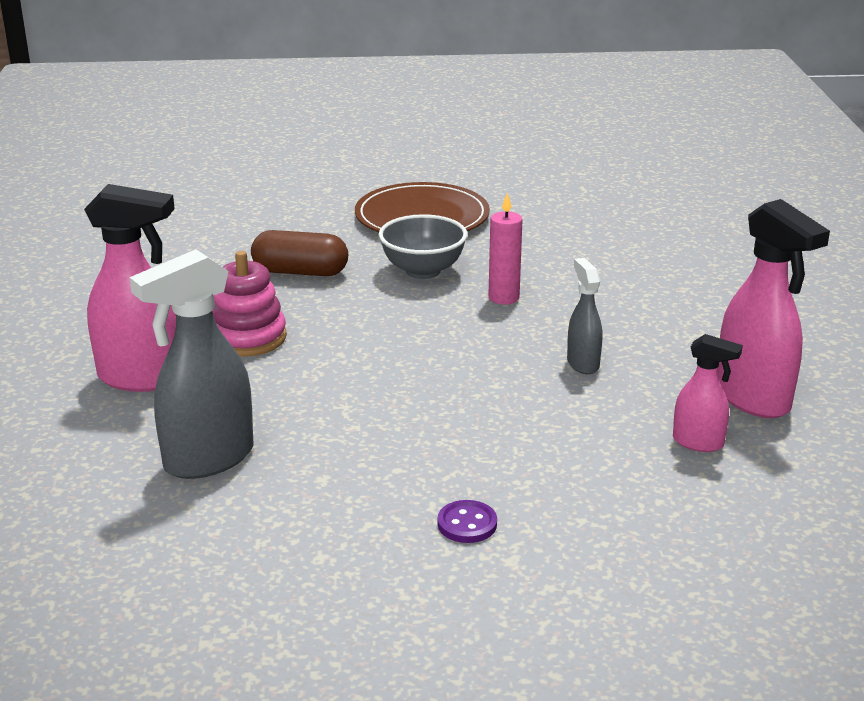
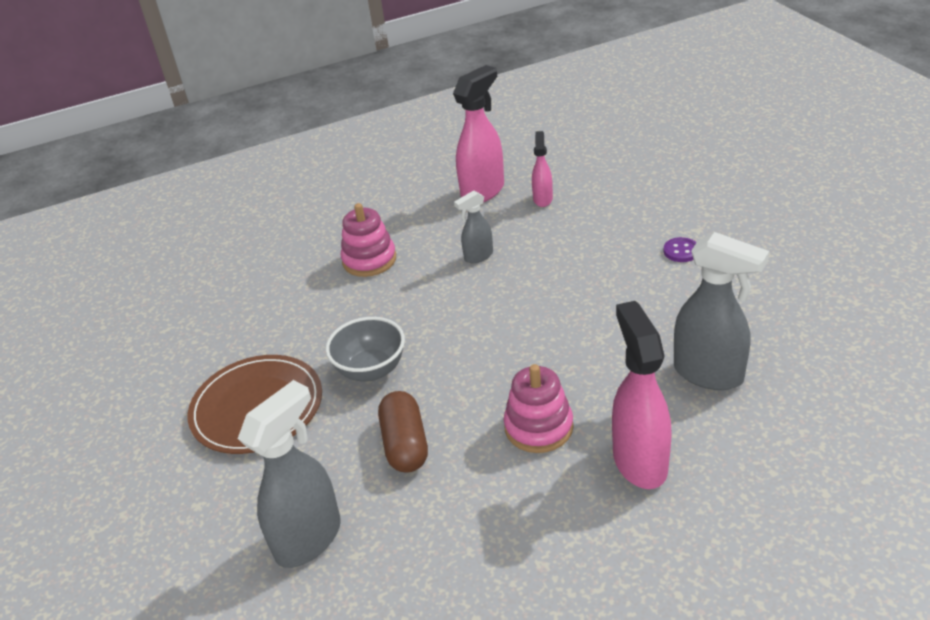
camera: 105 degrees left, 10 degrees up
(241, 223) = (309, 538): none -> grey spray bottle
(503, 298) = (400, 314): pink candle -> none
(629, 295) = (369, 260): none -> pink stacking toy

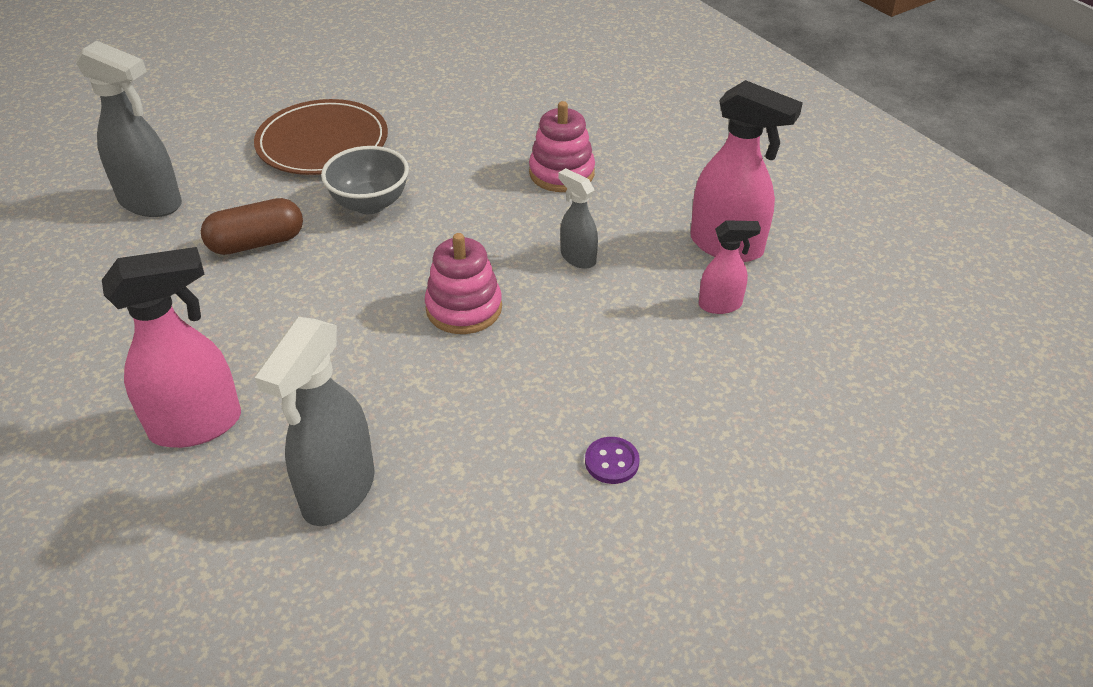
camera: 75 degrees right, 5 degrees up
(538, 427) = (265, 337): pink stacking toy -> pink stacking toy (464, 308)

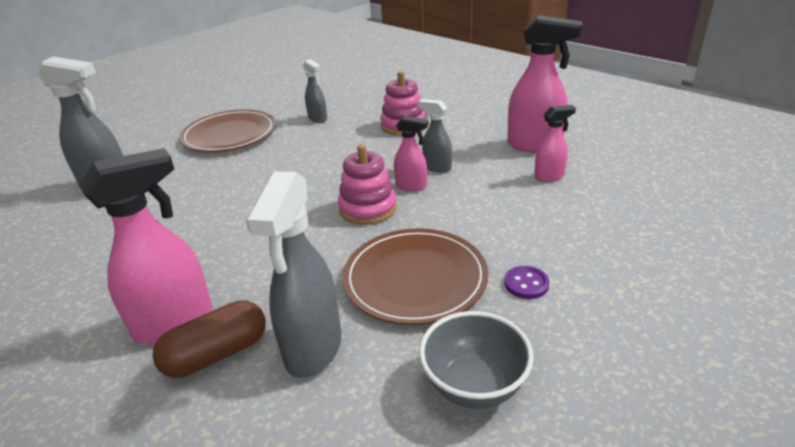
camera: 10 degrees left, 10 degrees down
(256, 243) = (196, 196): brown capsule -> brown capsule (217, 354)
(370, 204) = (275, 161): grey bowl -> grey bowl (474, 385)
(449, 135) = (318, 119): none -> grey spray bottle
(483, 425) = (415, 279): none -> brown plate
(532, 283) = (411, 186): none -> pink spray bottle

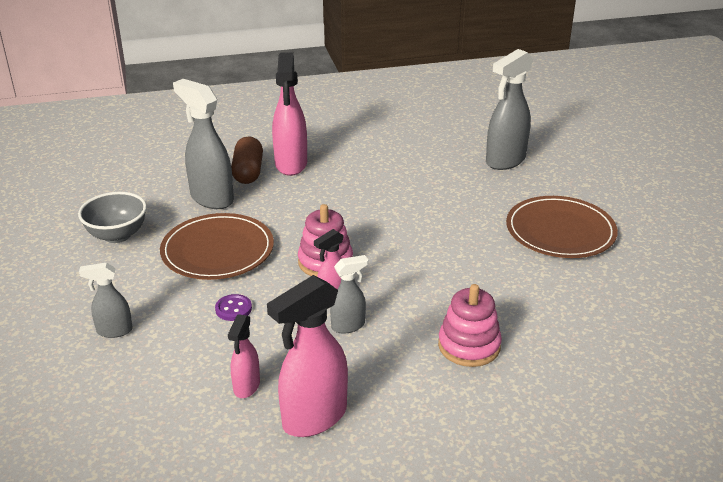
camera: 120 degrees right, 0 degrees up
(318, 119) = (552, 294): grey spray bottle -> grey spray bottle (114, 331)
(526, 284) = (150, 291): purple button -> purple button (233, 309)

